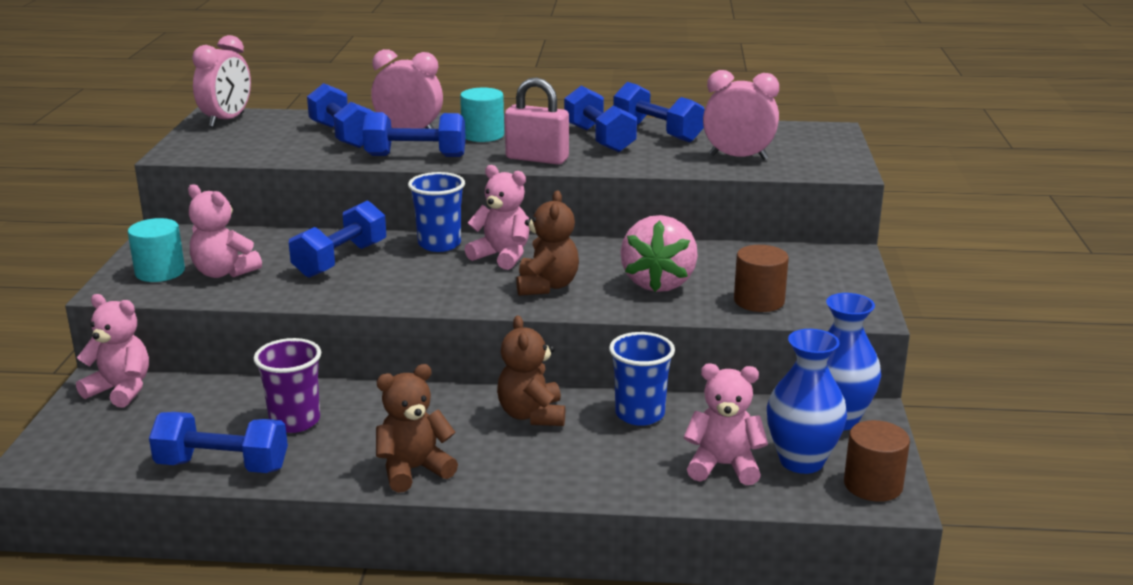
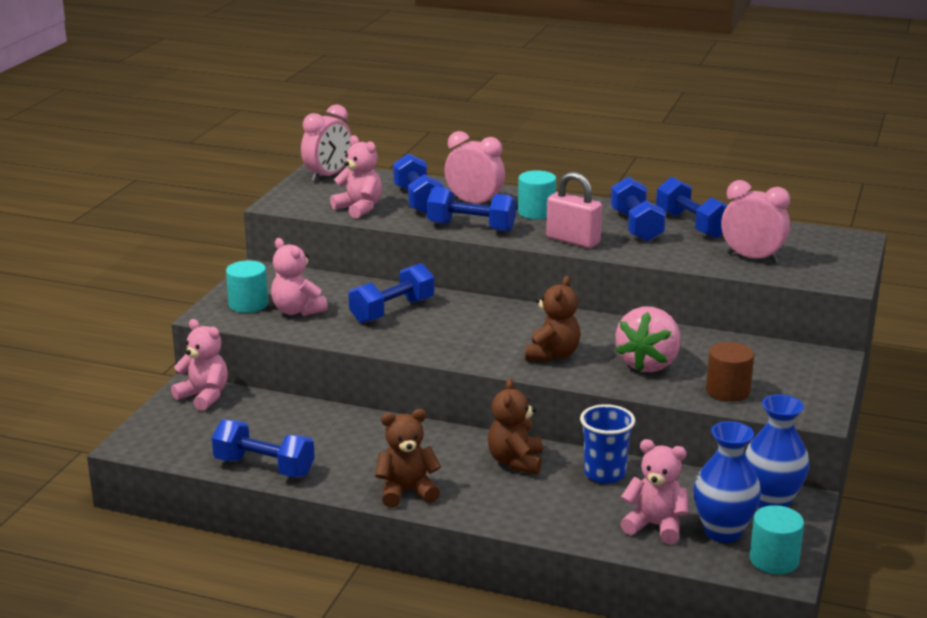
camera: 15 degrees right, 0 degrees up
(295, 421) = (328, 440): purple cup -> none
(439, 244) = (478, 306): blue cup -> none
(502, 256) = (526, 323): pink teddy bear -> pink teddy bear (359, 209)
(873, 485) = (774, 560): brown cylinder -> turquoise cylinder

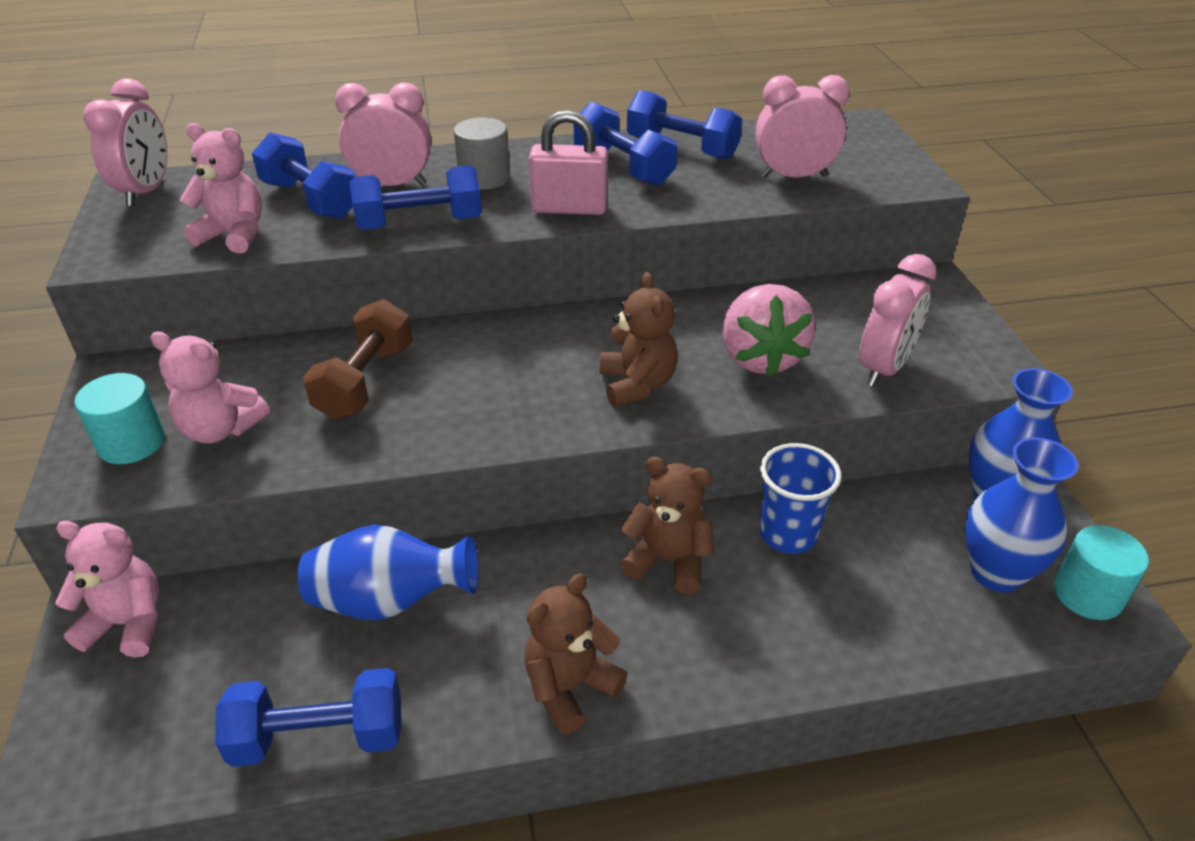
camera: 30 degrees left, 15 degrees up
(341, 429) = (390, 601): none -> blue vase
(392, 311) = (365, 381): blue dumbbell -> brown dumbbell
(515, 462) = (668, 561): brown teddy bear -> brown teddy bear turned 135 degrees clockwise
(536, 212) = (484, 178): turquoise cylinder -> grey cylinder
(655, 526) = (919, 599): pink teddy bear -> none
(728, 391) = (884, 368): brown cylinder -> pink clock

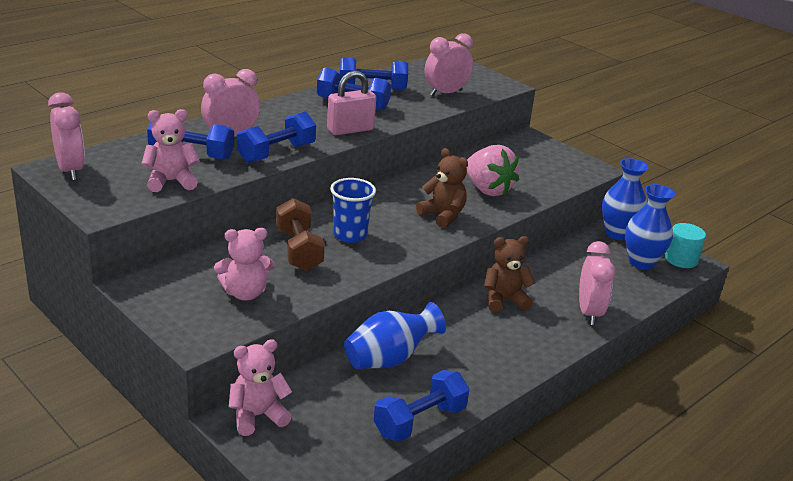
camera: 35 degrees left, 10 degrees down
(131, 443) = (200, 314): turquoise cylinder -> none
(484, 178) = (281, 123): grey cylinder -> none
(570, 687) = (512, 362): brown teddy bear -> none
(788, 534) = (545, 273): blue cup -> blue cup (350, 235)
(884, 368) = (546, 181): pink clock -> pink clock (589, 312)

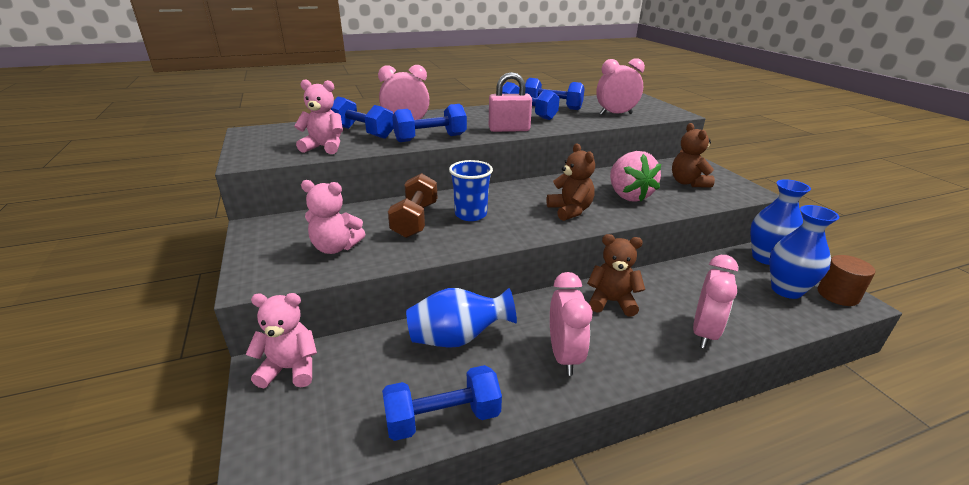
camera: 25 degrees right, 0 degrees up
(70, 170) = (262, 133): pink clock -> pink clock (564, 356)
(535, 166) = (688, 183): none -> brown teddy bear
(681, 259) = (837, 295): turquoise cylinder -> brown cylinder

